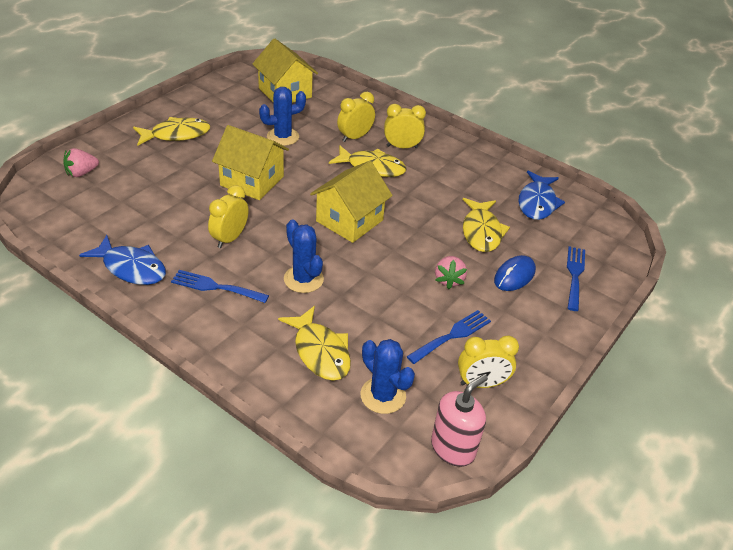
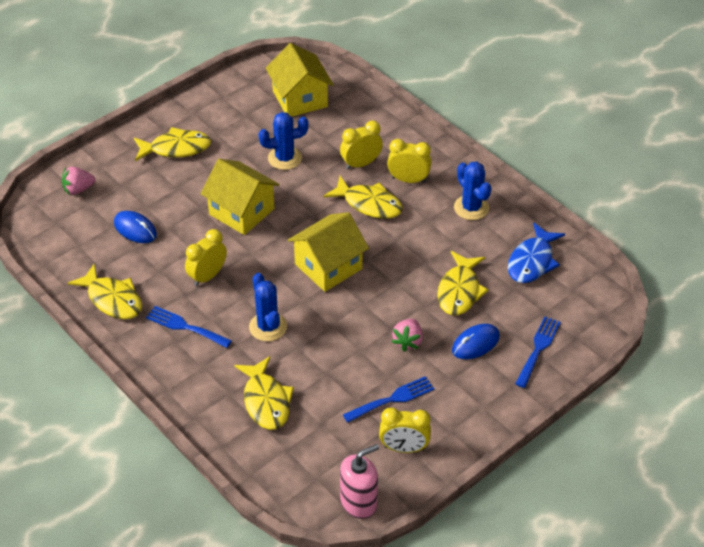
camera: 15 degrees right, 5 degrees up
(131, 268) = (112, 299): blue fish -> yellow fish
(146, 203) = (135, 229): none -> blue mouse
(383, 395) = (311, 448): blue cactus -> blue cactus (471, 208)

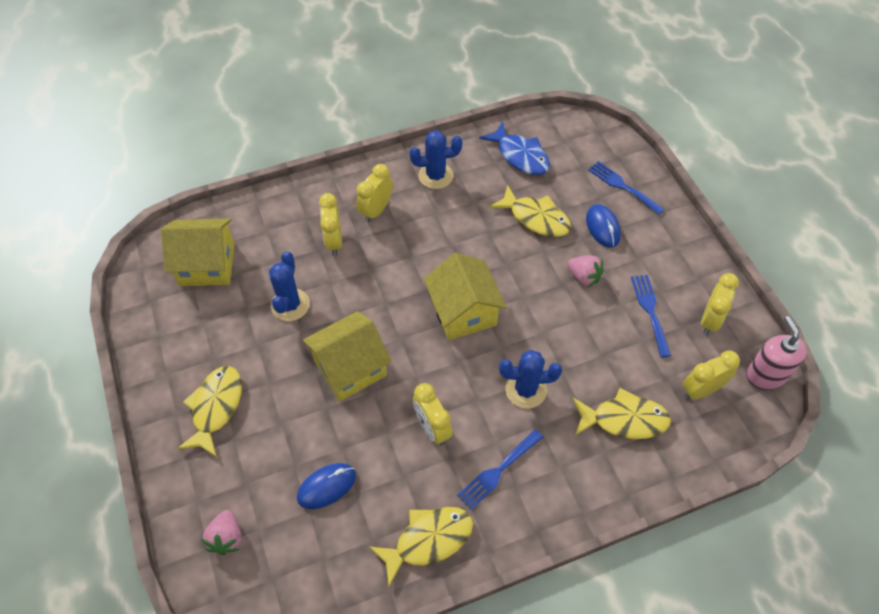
camera: 70 degrees left, 10 degrees up
(320, 453) = (701, 390): none -> yellow clock
(369, 204) = (393, 252): yellow fish -> none

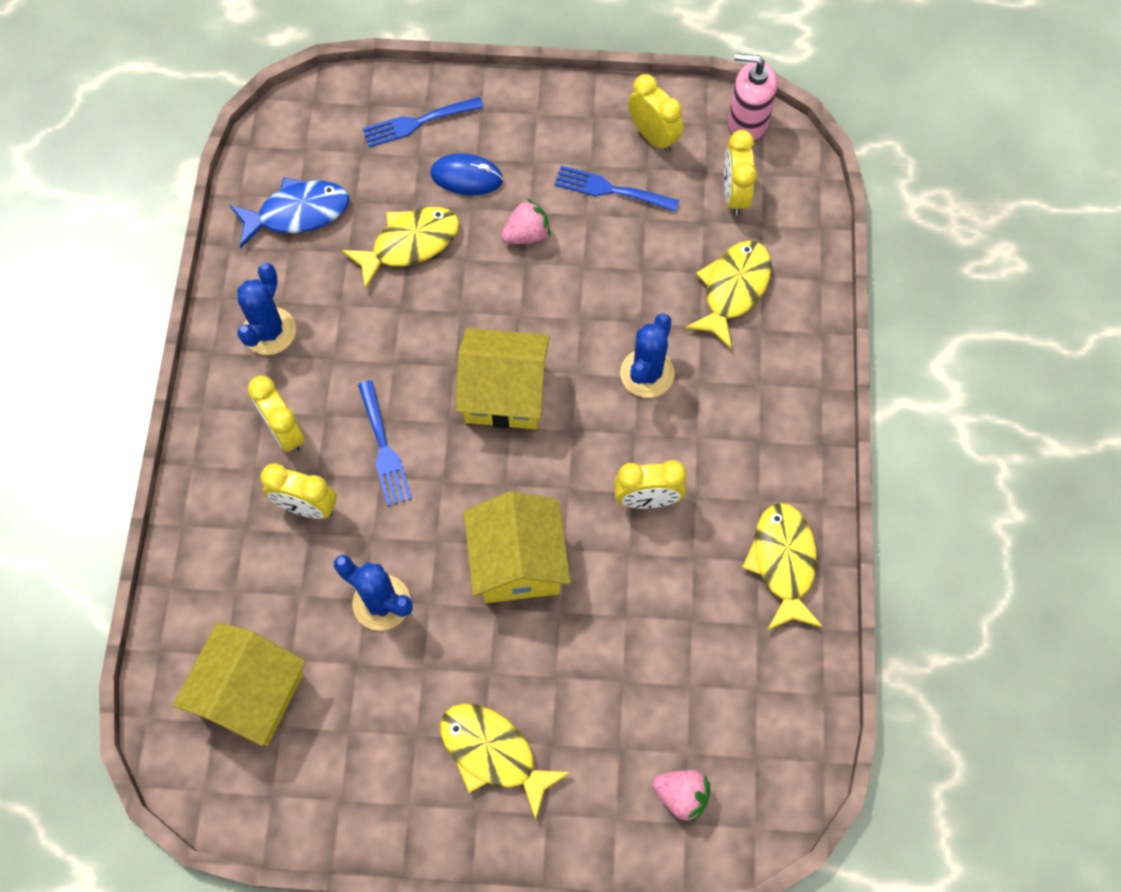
camera: 65 degrees left, 10 degrees up
(326, 486) = (667, 652): blue mouse -> none
(498, 471) = (734, 451): blue fork -> blue fork (384, 448)

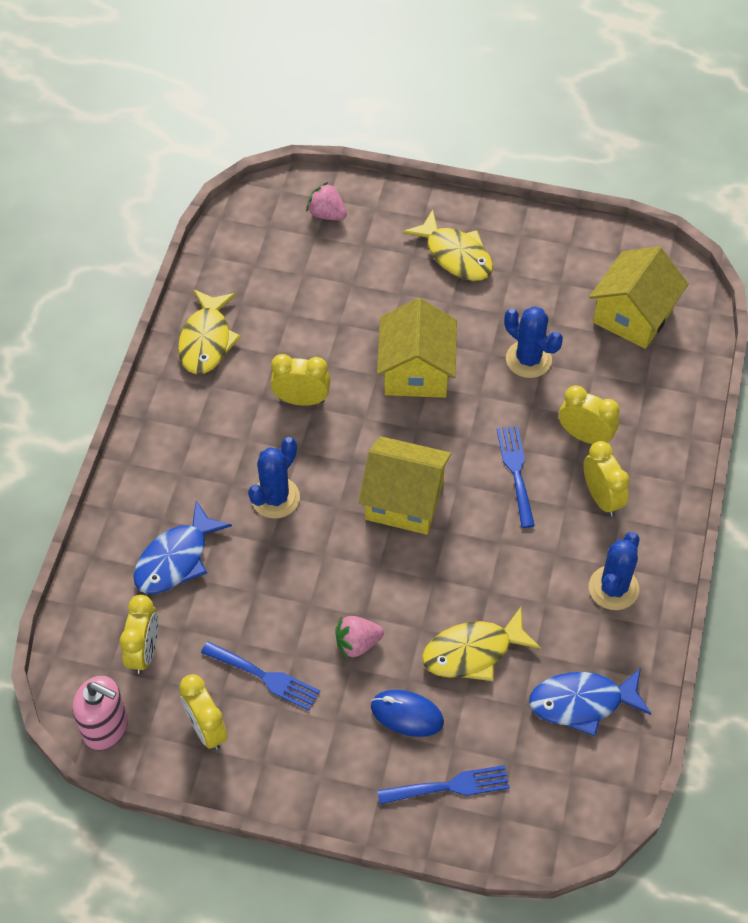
camera: 170 degrees left, 10 degrees down
(733, 290) = (176, 559): yellow fish -> blue fish

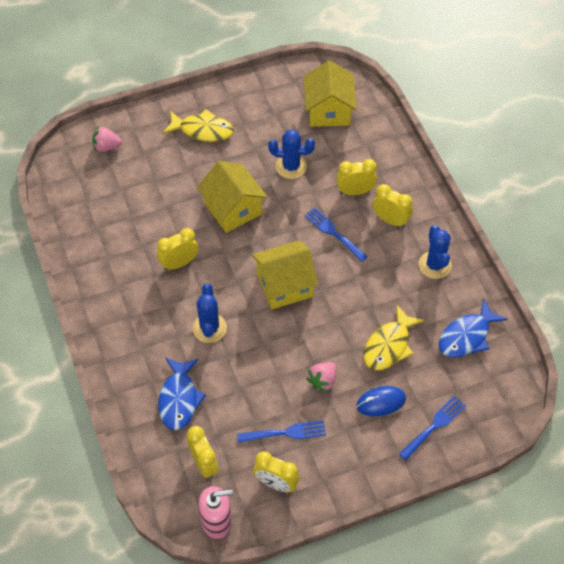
camera: 35 degrees left, 0 degrees up
(206, 340) = (93, 261): yellow fish -> none

